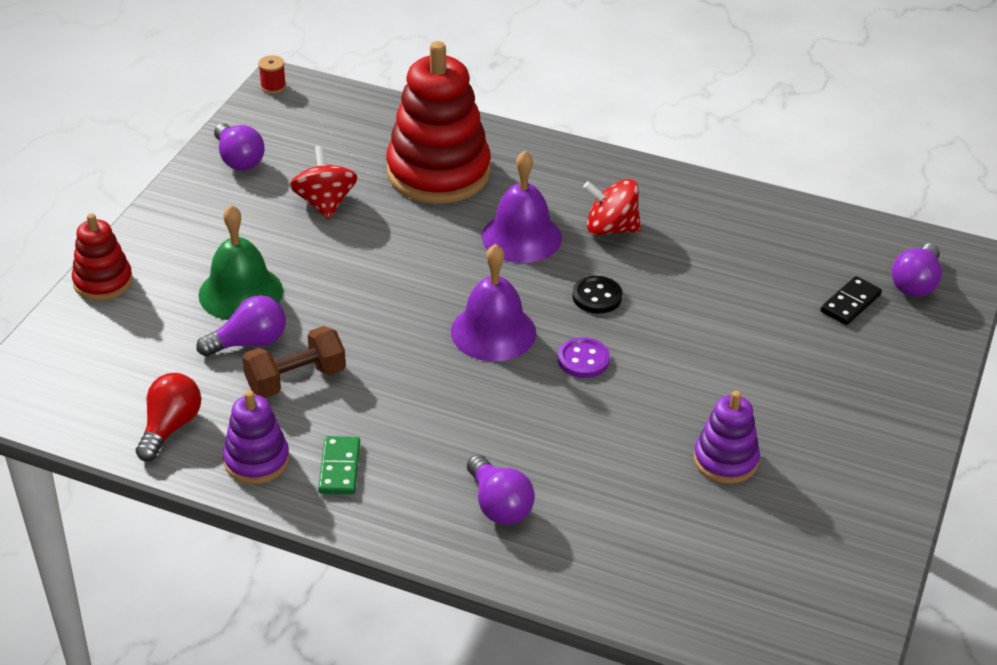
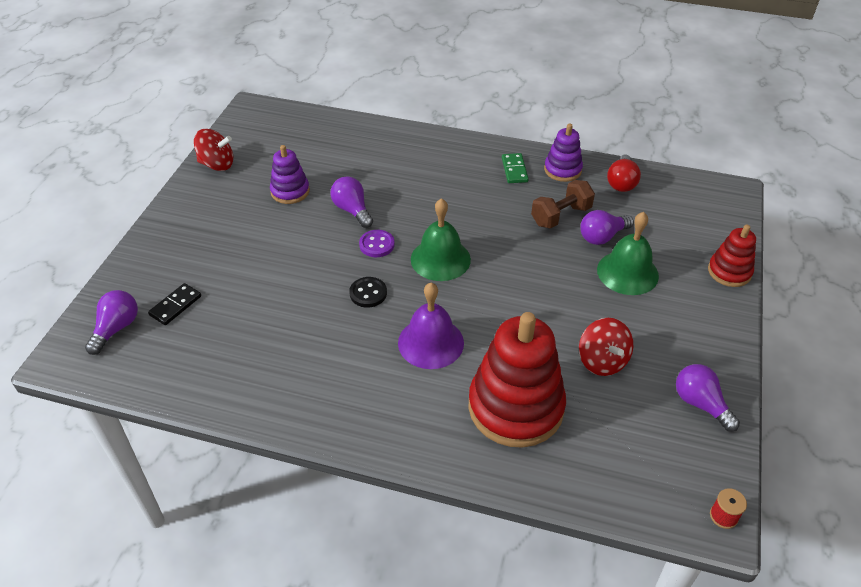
camera: 175 degrees right, 5 degrees up
(493, 332) = (440, 259): purple bell -> green bell
(499, 505) = (421, 159): purple light bulb -> purple light bulb (352, 210)
(611, 228) = (357, 359): red spinning top -> red spinning top (217, 164)

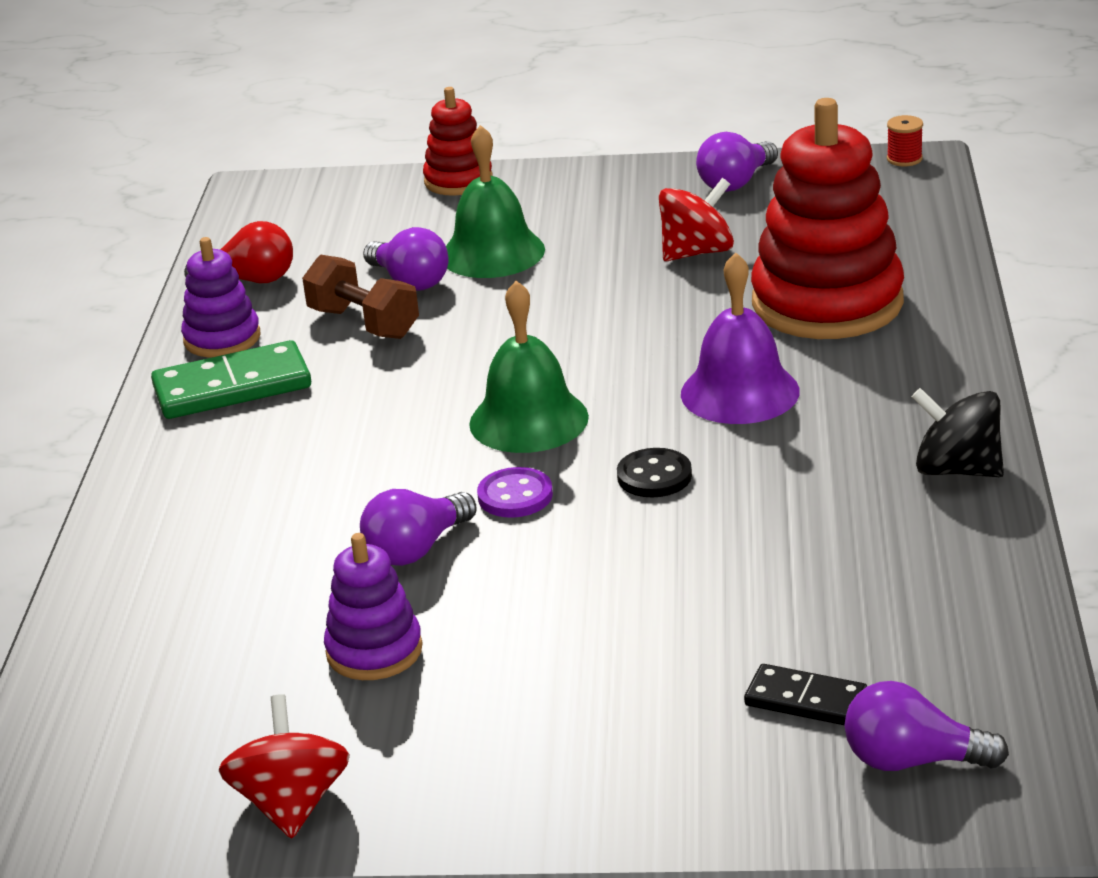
camera: 100 degrees left, 15 degrees down
(310, 412) = (957, 470): none -> black spinning top
(514, 170) = (232, 387): green domino -> green domino, size x1.68

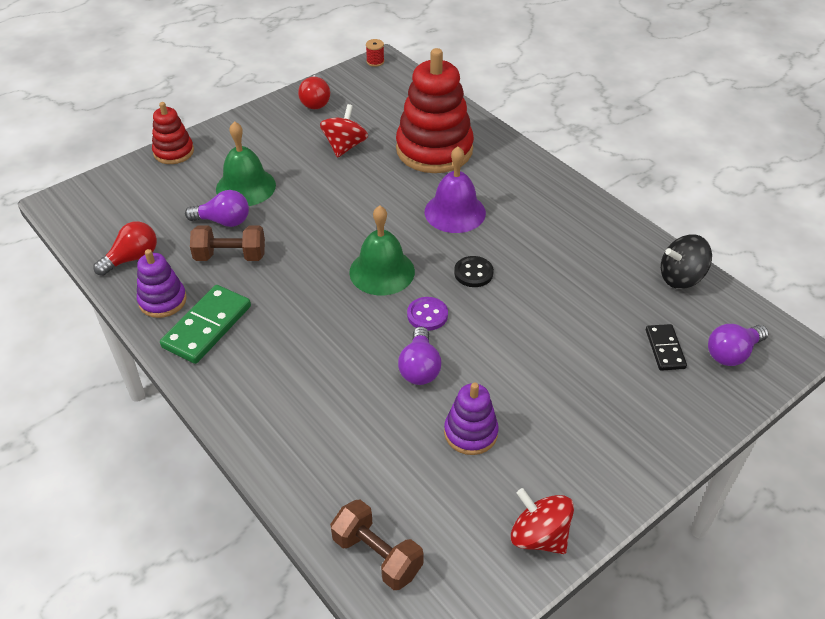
camera: 45 degrees left, 15 degrees up
(83, 710) = (377, 555): none -> brown dumbbell
(736, 182) = (316, 101): purple light bulb -> red light bulb
(806, 700) = (665, 349): black domino -> black domino turned 75 degrees counterclockwise
(957, 470) = (584, 209): black spinning top -> black spinning top (681, 277)

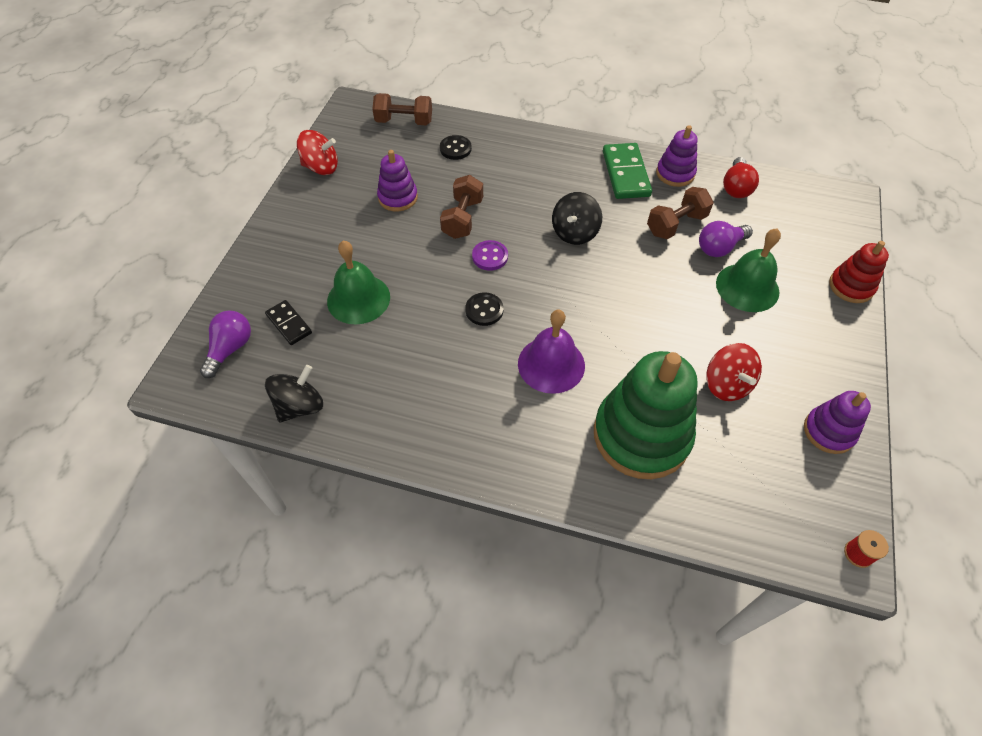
camera: 145 degrees right, 10 degrees up
(316, 101) = (828, 431): red light bulb -> purple stacking toy
(327, 296) = (574, 233): none -> black spinning top
(349, 465) = (455, 149): none -> black button
(382, 271) = (556, 272): green bell -> green bell (358, 299)
(419, 368) = (462, 218): purple light bulb -> brown dumbbell
(434, 149) = (641, 435): red stacking toy -> green stacking toy

